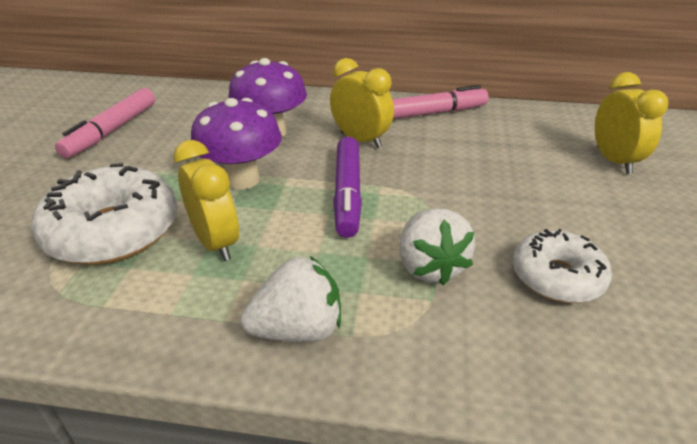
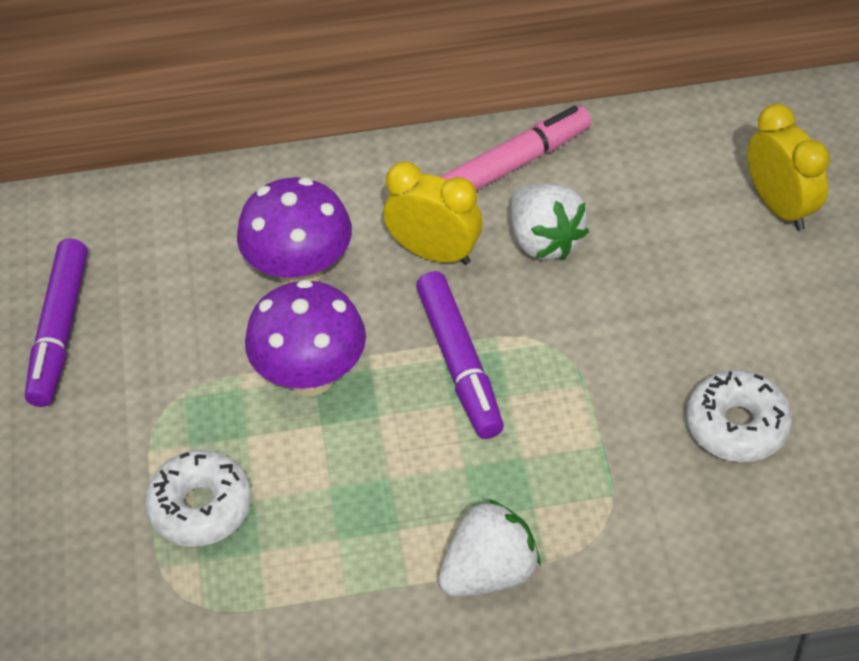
camera: 15 degrees left, 15 degrees up
(112, 131) = (59, 330): pink marker -> purple marker
(113, 231) = (200, 507): white donut -> white donut, size x0.63
(216, 243) = (338, 488): yellow clock -> none
(430, 267) = (597, 451): white strawberry -> white strawberry (544, 240)

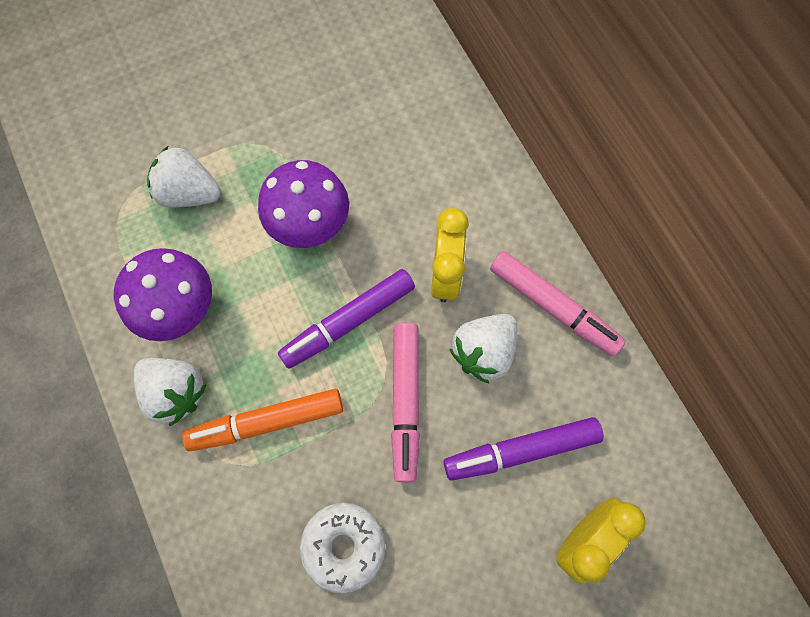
camera: 70 degrees right, 20 degrees up
(59, 330) = (306, 60): purple marker -> purple marker (521, 450)
(200, 507) = (189, 193): white donut -> white strawberry
(300, 271) = (400, 189): purple mushroom -> purple mushroom (181, 310)
(561, 475) = (267, 422): none -> orange marker
(581, 328) = (405, 402): none -> pink marker

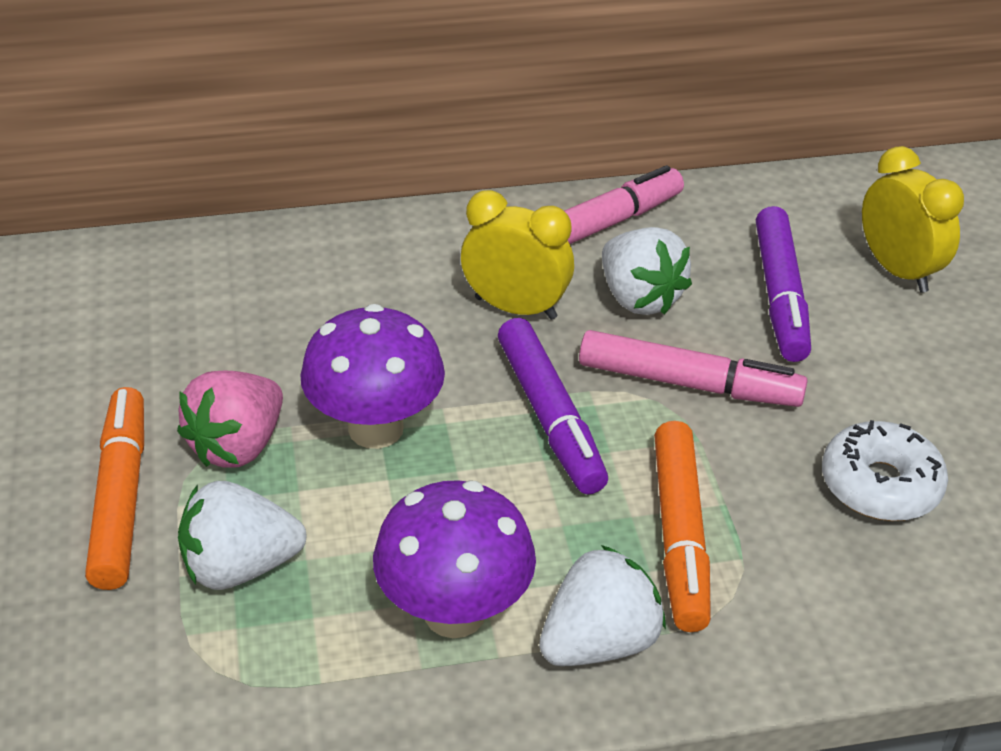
camera: 75 degrees left, 30 degrees down
(189, 193) = (240, 566): white strawberry -> white strawberry turned 45 degrees clockwise
(223, 118) = (121, 498): none -> orange marker
(276, 159) = (238, 446): none -> pink strawberry

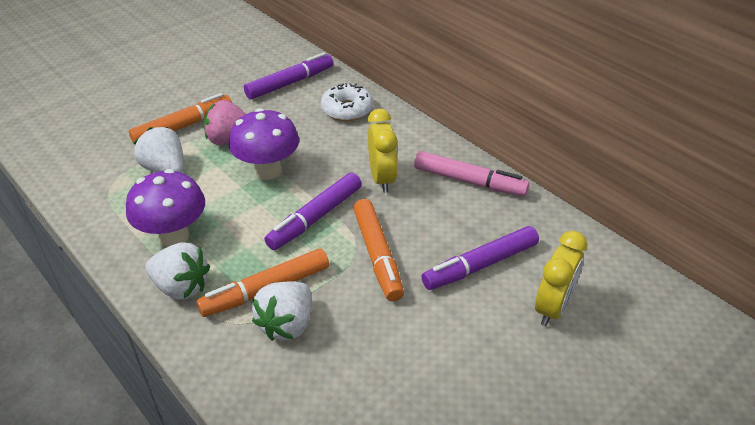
camera: 60 degrees right, 0 degrees up
(136, 307) = (290, 83): none -> purple marker
(639, 298) = (427, 215): white strawberry -> white strawberry (287, 324)
(689, 384) = (377, 255): pink marker -> orange marker
(880, 485) = (357, 356): white donut -> white donut (347, 110)

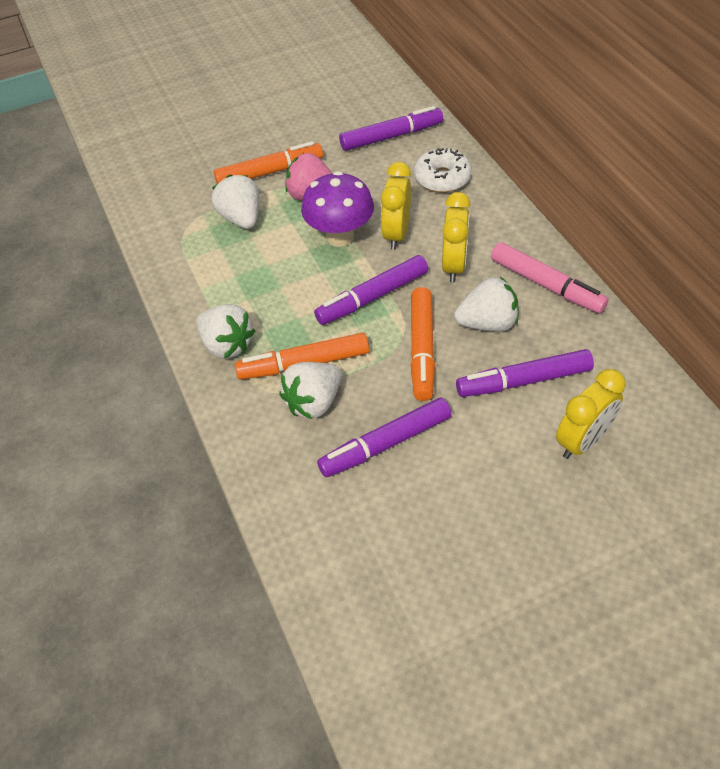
camera: 20 degrees right, 10 degrees up
(174, 236) = (232, 291): purple mushroom -> none
(320, 161) = (396, 234): none -> yellow clock
(371, 349) = (385, 444): none -> purple marker
(429, 222) = (487, 323): none -> white strawberry

